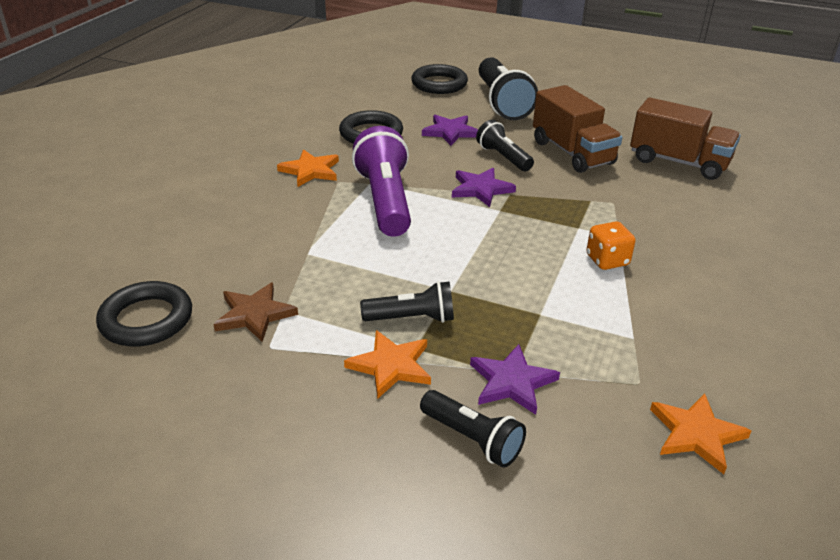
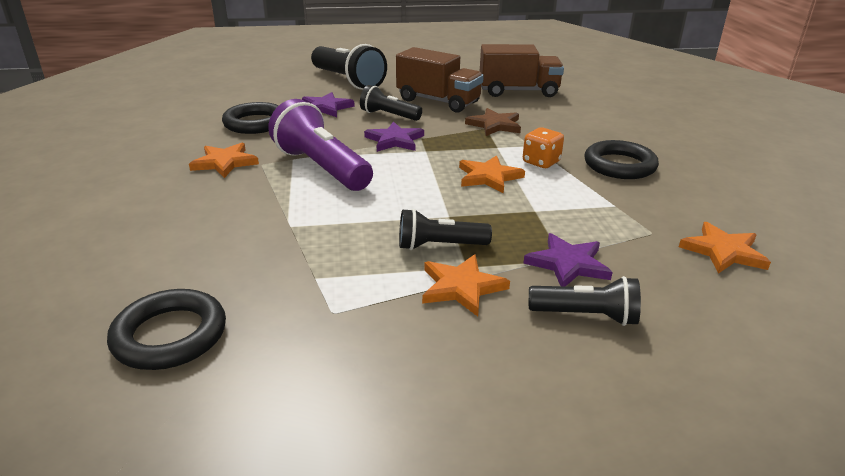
camera: 30 degrees left, 5 degrees down
(254, 314) = (289, 291): brown star -> brown star (495, 125)
(412, 318) = (439, 246): black flashlight -> black flashlight turned 150 degrees counterclockwise
(439, 84) = (280, 78): black ring -> black ring (619, 165)
(532, 260) = (488, 177): none -> orange star

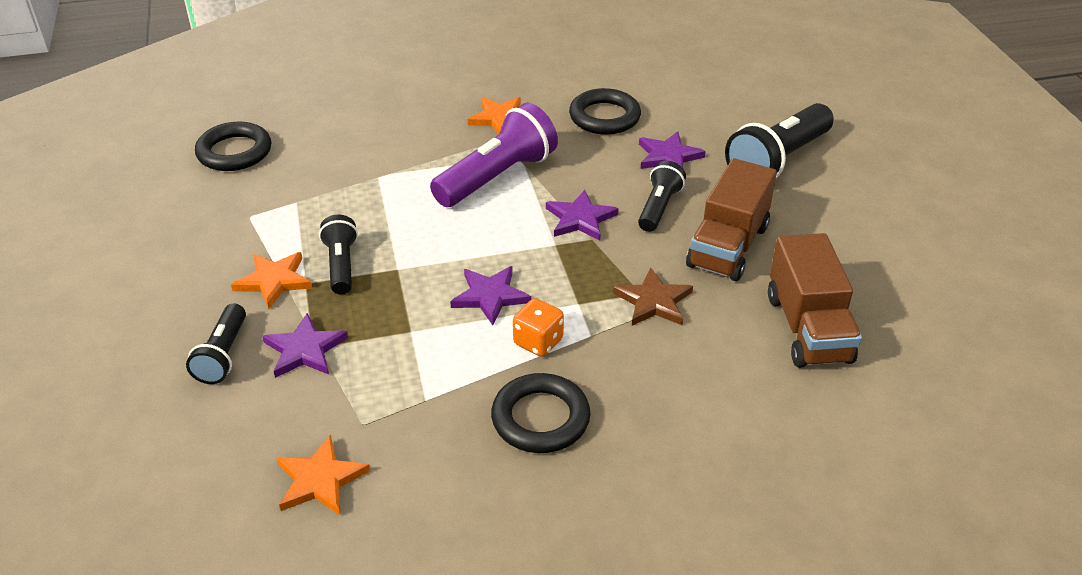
camera: 85 degrees right, 10 degrees up
(488, 177) = (490, 296): orange star -> purple star

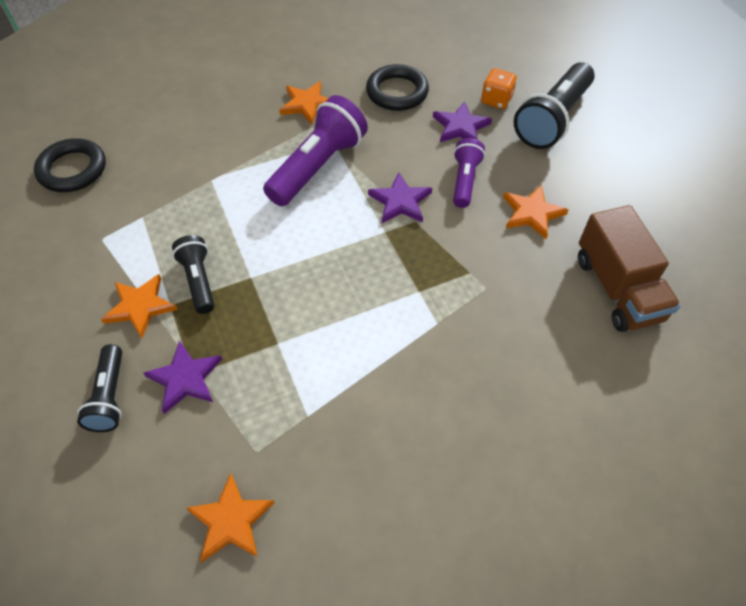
camera: 10 degrees left, 15 degrees up
(490, 296) = (340, 295): purple star -> none
(538, 342) = (393, 337): orange dice -> orange dice (496, 100)
(540, 418) = (413, 419): black ring -> none
(653, 301) = (482, 280): brown star -> none
(659, 207) = (464, 181): black flashlight -> purple flashlight
(728, 246) = (532, 213): brown truck -> orange star

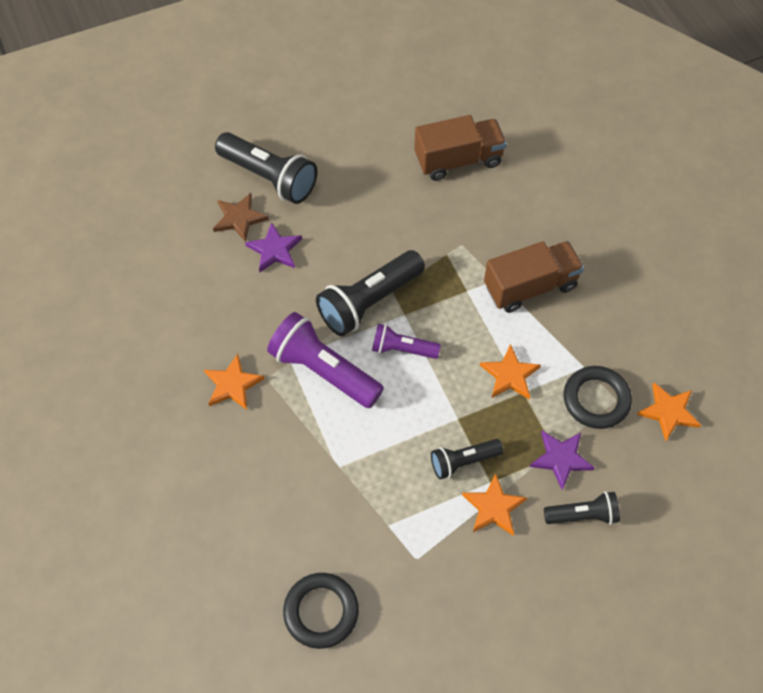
camera: 90 degrees left, 5 degrees up
(397, 92) = (220, 302): black ring -> black ring (596, 399)
(400, 201) = (369, 302): purple star -> black flashlight
(428, 360) = (530, 286): none -> brown truck
(464, 181) = (345, 251): purple flashlight -> purple flashlight (402, 349)
(496, 100) = (239, 218): orange dice -> brown star
(532, 213) = (383, 205): orange star -> orange star (510, 375)

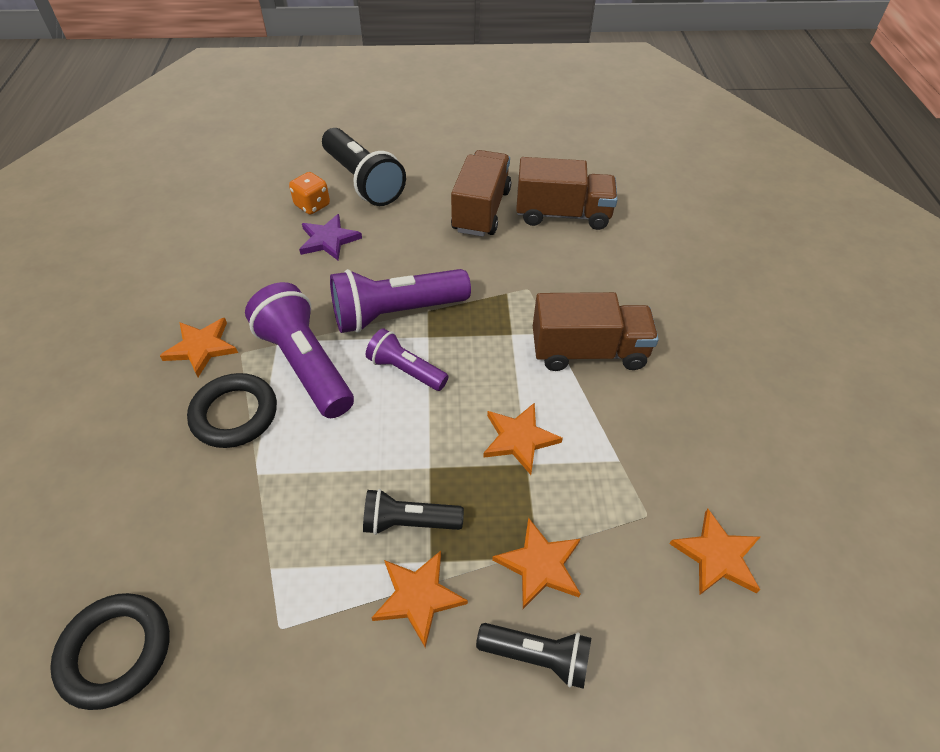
camera: 20 degrees right, 10 degrees down
(239, 218) = (312, 205): brown star -> orange dice
(369, 302) = (396, 313): black flashlight -> purple flashlight
(388, 177) = (481, 210): none -> brown truck
(561, 458) = (540, 565): purple star -> orange star
(596, 399) = (619, 505): black ring -> black ring (234, 414)

